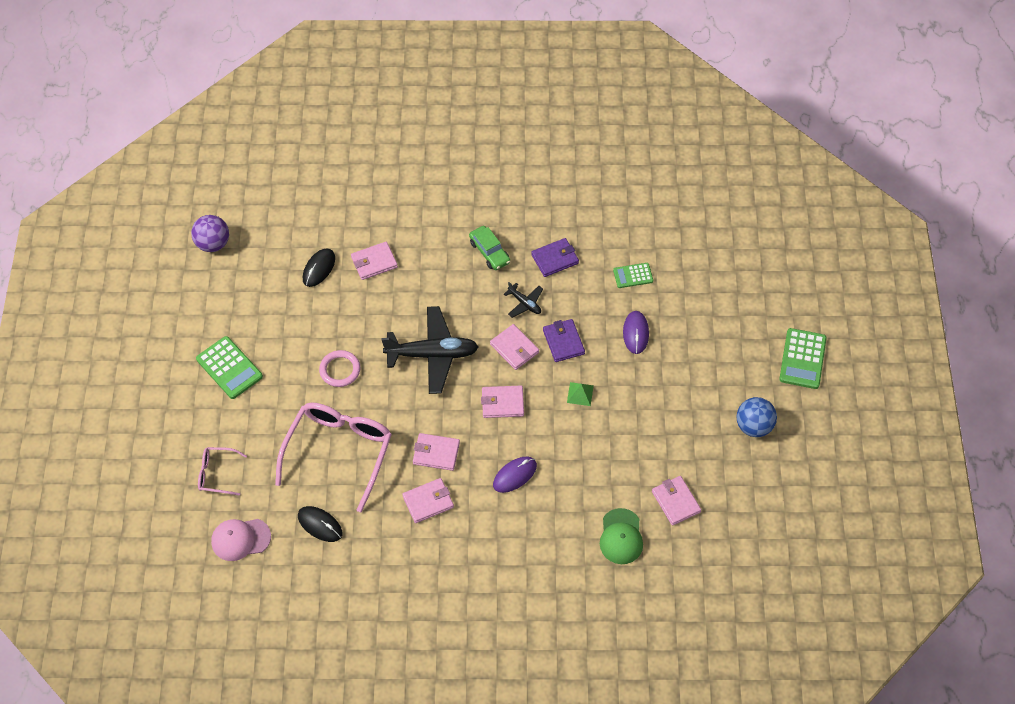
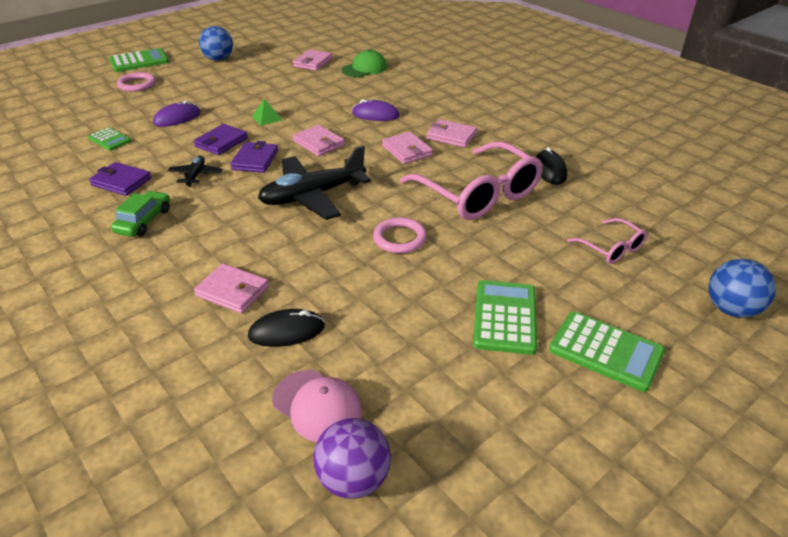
camera: 130 degrees left, 20 degrees down
(121, 479) = (731, 309): none -> blue ball
(165, 391) = (606, 351): none -> green calculator
(240, 539) = (631, 199): pink cap -> pink cap (317, 405)
(339, 452) = (478, 194): pink glasses -> pink glasses turned 105 degrees counterclockwise
(432, 354) = (313, 196): black plane -> black plane turned 75 degrees counterclockwise
(514, 348) = (255, 160): pink wallet -> purple wallet
(738, 334) = (137, 84): none -> pink ring

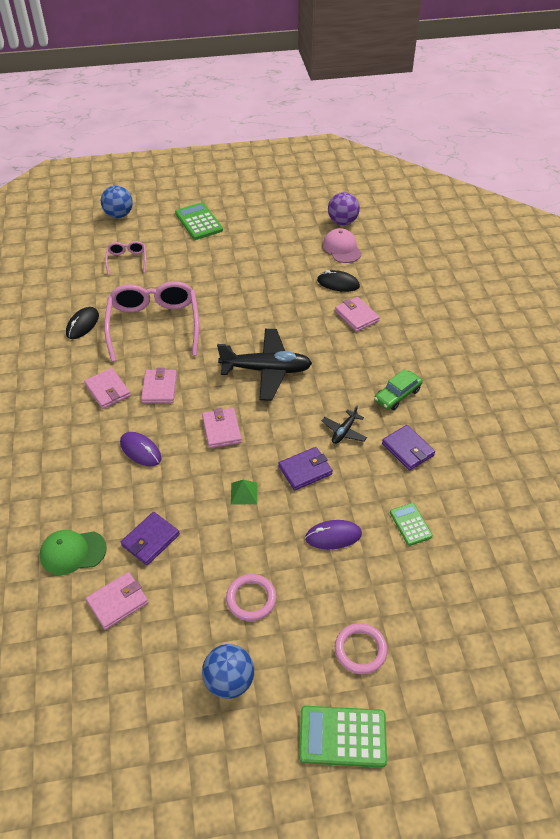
camera: 150 degrees left, 10 degrees up
(255, 160) = (287, 430): purple wallet -> purple wallet (150, 540)
(399, 238) = (237, 312): pink ring -> pink ring (251, 599)
(504, 317) = (226, 250): green calculator -> none

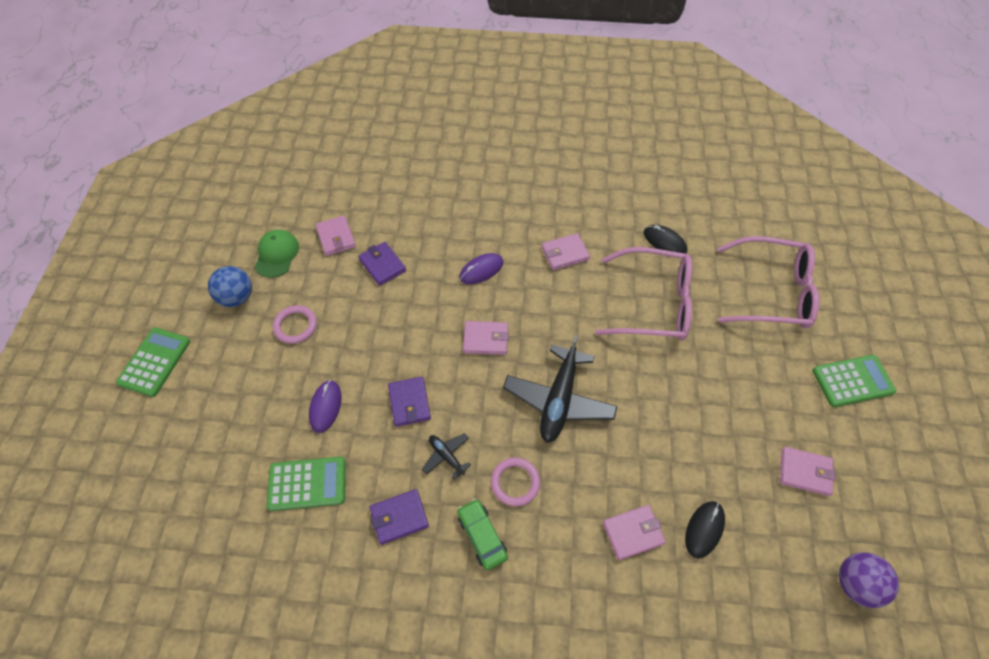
camera: 105 degrees right, 10 degrees up
(72, 552) = (393, 214): green cap -> green cap (277, 255)
(119, 215) = (866, 294): blue ball -> none
(127, 260) = (772, 292): pink glasses -> pink glasses, size x2.08
(159, 388) = (556, 295): pink wallet -> pink wallet (804, 472)
(244, 493) = (403, 343): green pyramid -> none
(342, 248) = (785, 561): pink cap -> none
(360, 650) = (211, 396): pink ring -> pink ring (515, 482)
(410, 524) = (307, 483): green calculator -> green calculator, size x1.64

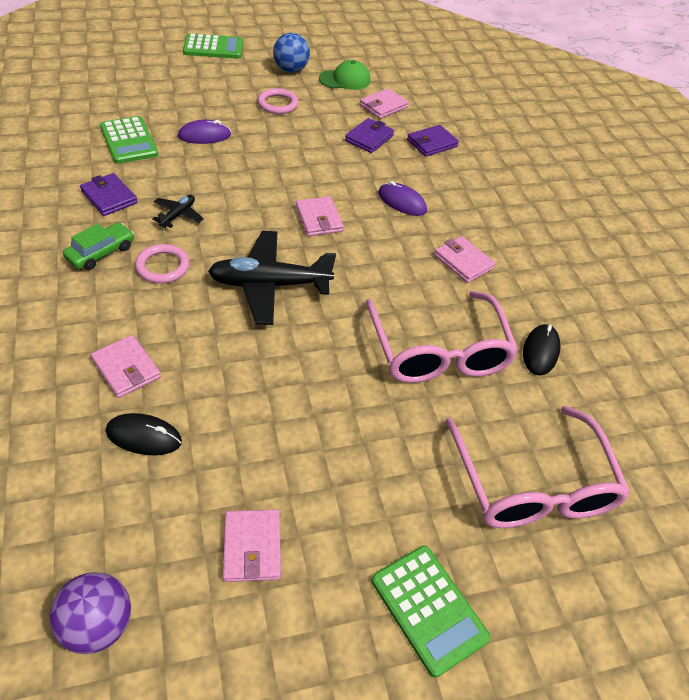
camera: 65 degrees right, 10 degrees down
(409, 403) = (226, 182): purple wallet -> purple wallet (432, 143)

